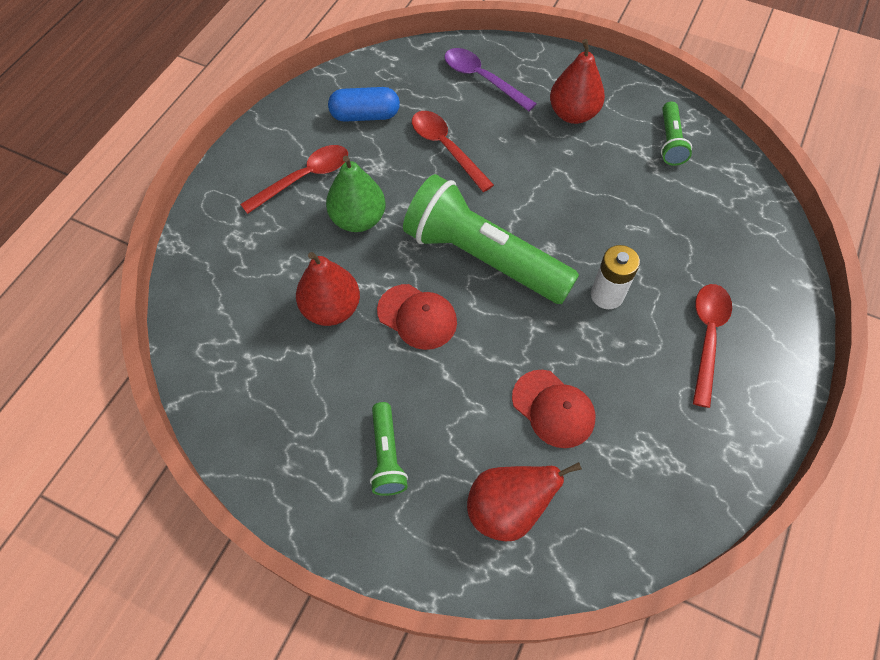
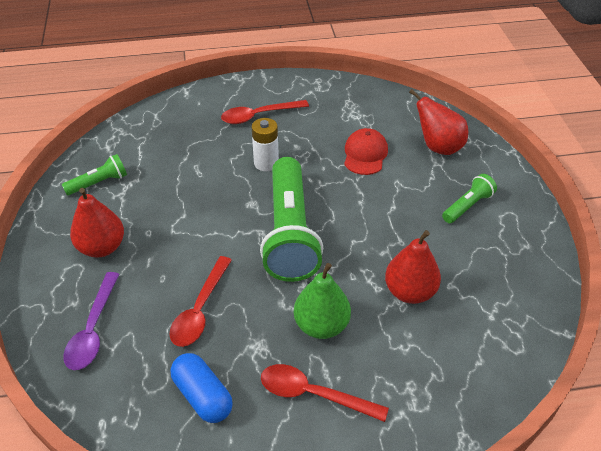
camera: 125 degrees left, 15 degrees down
(417, 317) = (368, 242): red cap -> none

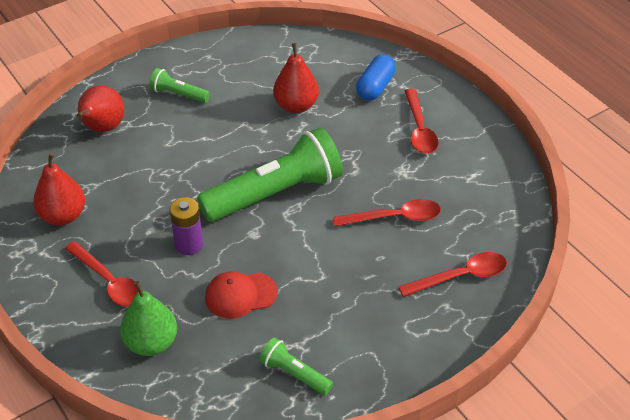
camera: 115 degrees left, 0 degrees up
(93, 330) = (461, 276): purple spoon -> red spoon
(102, 247) = (376, 320): red pear -> red pear (63, 216)
(202, 396) = (464, 184): blue capsule -> blue capsule (375, 87)
(266, 163) = (189, 244): white battery -> purple battery
(321, 325) = (360, 143): green pear -> green pear (151, 343)
(365, 154) = (138, 175): red cap -> red cap (240, 295)

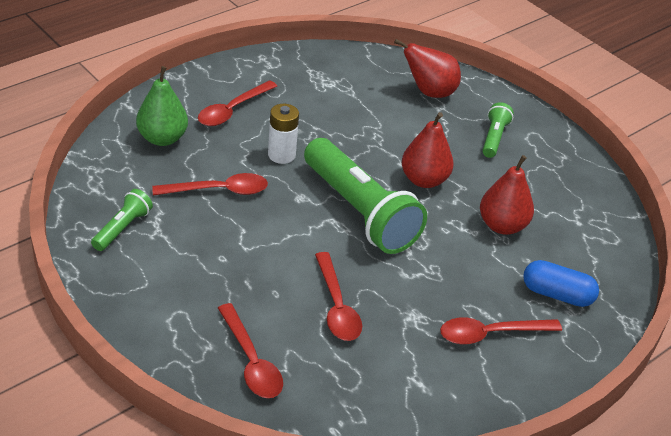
camera: 80 degrees right, 5 degrees down
(63, 216) = (309, 78): red pear -> red pear (424, 180)
(189, 244) = (281, 155): purple battery -> white battery
(240, 295) = (219, 190): red cap -> red spoon

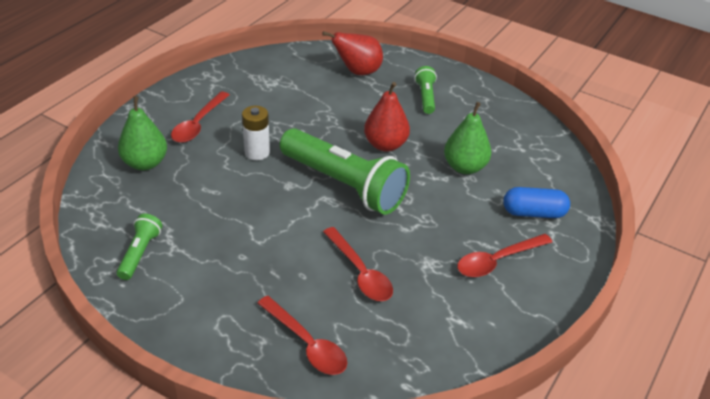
camera: 15 degrees left, 0 degrees up
(219, 190) = (215, 197): red spoon -> none
(502, 226) = (465, 167): red pear -> green pear

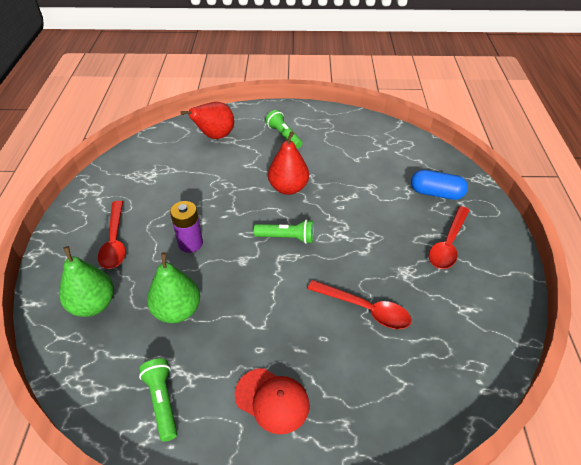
camera: 30 degrees left, 5 degrees up
(220, 295) = (272, 400): none -> red cap
(257, 152) = (190, 243): white battery -> purple battery
(307, 344) = (382, 402): red spoon -> none
(344, 185) = (286, 238): green flashlight -> green flashlight, size x0.46
(465, 167) = (360, 179): green pear -> green pear (177, 310)
(533, 213) = (436, 193): blue capsule -> blue capsule turned 45 degrees clockwise

